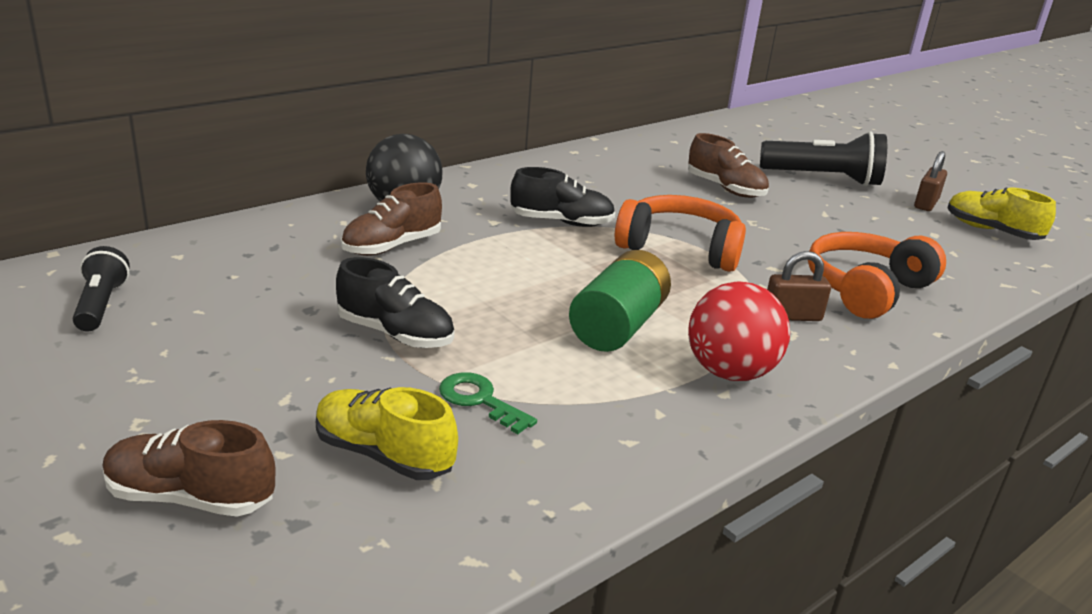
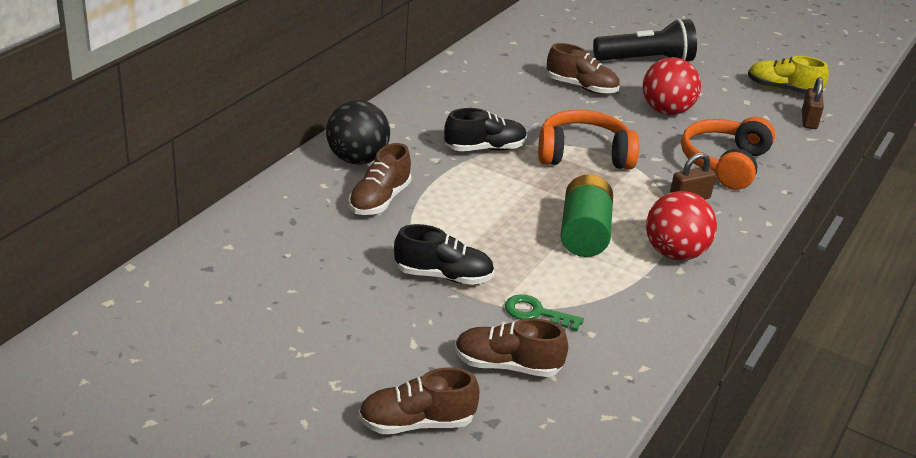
camera: 20 degrees left, 5 degrees up
(101, 305) = (217, 302): black flashlight -> none
(383, 454) = (507, 365): yellow shoe -> brown shoe
(819, 226) = (666, 111): none -> red ball
(926, 204) = (729, 72): brown padlock -> brown padlock (809, 120)

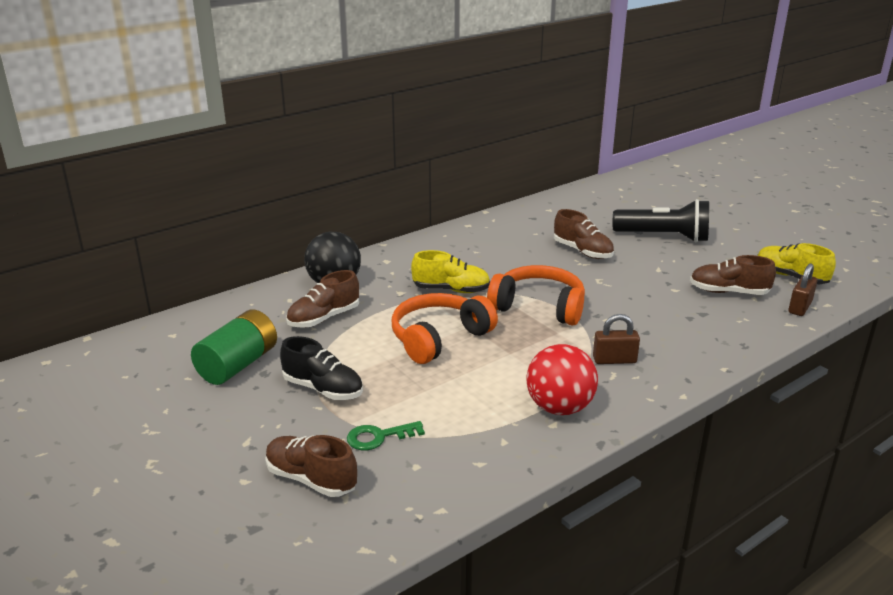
camera: 25 degrees right, 5 degrees down
(416, 423) = (186, 513): brown shoe -> brown shoe (728, 292)
(485, 148) = (451, 290): black shoe -> yellow shoe
(536, 313) = (379, 437): green key -> green key turned 60 degrees counterclockwise
(584, 234) = (483, 375): green battery -> green battery (238, 365)
(666, 111) = (651, 281): red ball -> none
(725, 163) = (677, 334): orange headphones -> orange headphones (439, 338)

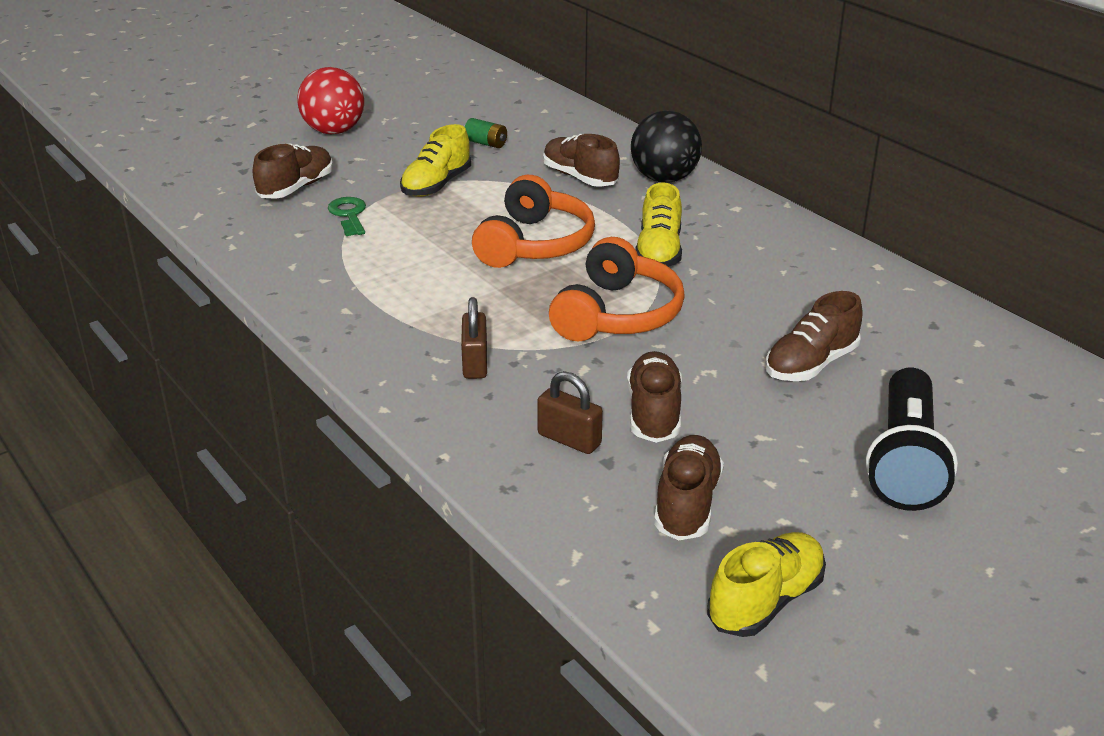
camera: 90 degrees right, 5 degrees up
(238, 365) = (486, 143): green battery -> green battery, size x0.49
(323, 389) = (436, 185): black shoe -> yellow shoe
(439, 338) = (534, 244): orange headphones -> orange headphones turned 60 degrees clockwise
(559, 408) = (376, 316): red ball -> red ball (334, 131)
(649, 298) = (654, 413): none -> brown shoe
(800, 307) = (637, 583): brown padlock -> brown padlock (569, 439)

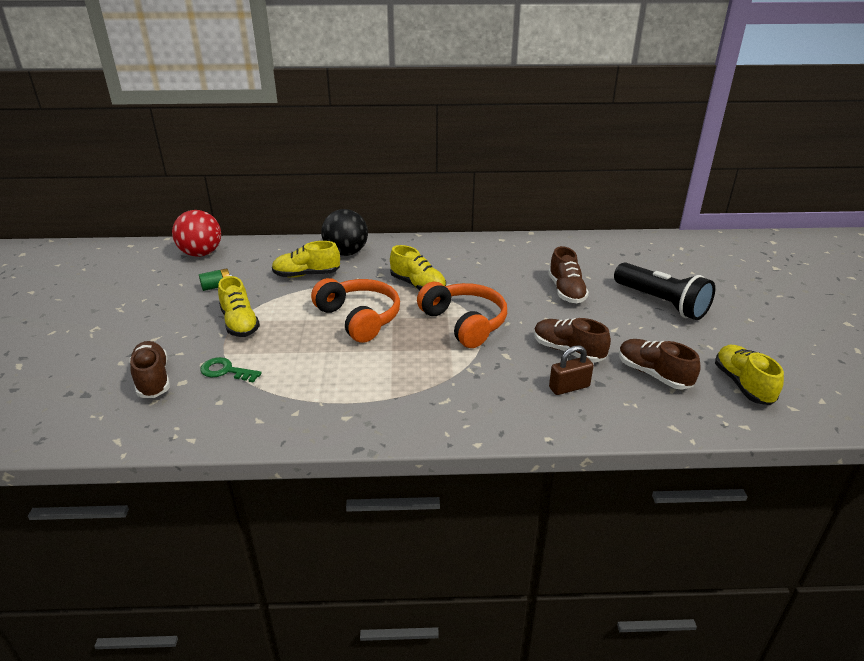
camera: 55 degrees left, 0 degrees up
(334, 131) = (98, 334): red ball -> red ball (201, 253)
(475, 363) = (463, 389): brown padlock -> none
(580, 177) = (306, 275): brown shoe -> yellow shoe

